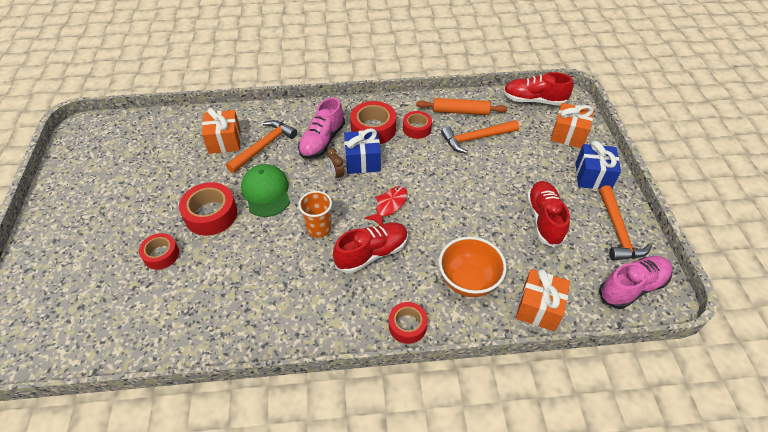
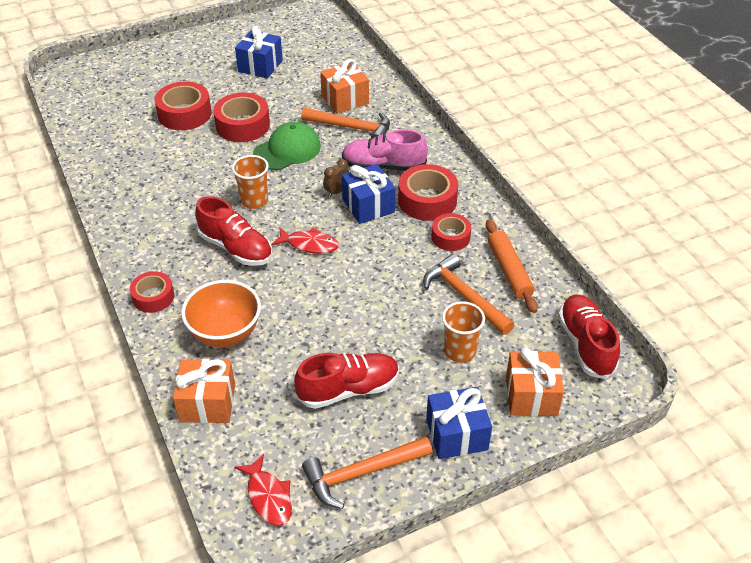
camera: 70 degrees right, 5 degrees down
(131, 183) = (260, 66): none -> blue gift
(161, 255) = (184, 114): red tape -> red tape, size x1.58
(524, 155) = (460, 351): none -> orange cup
(632, 287) = (268, 497): pink shoe -> red fish

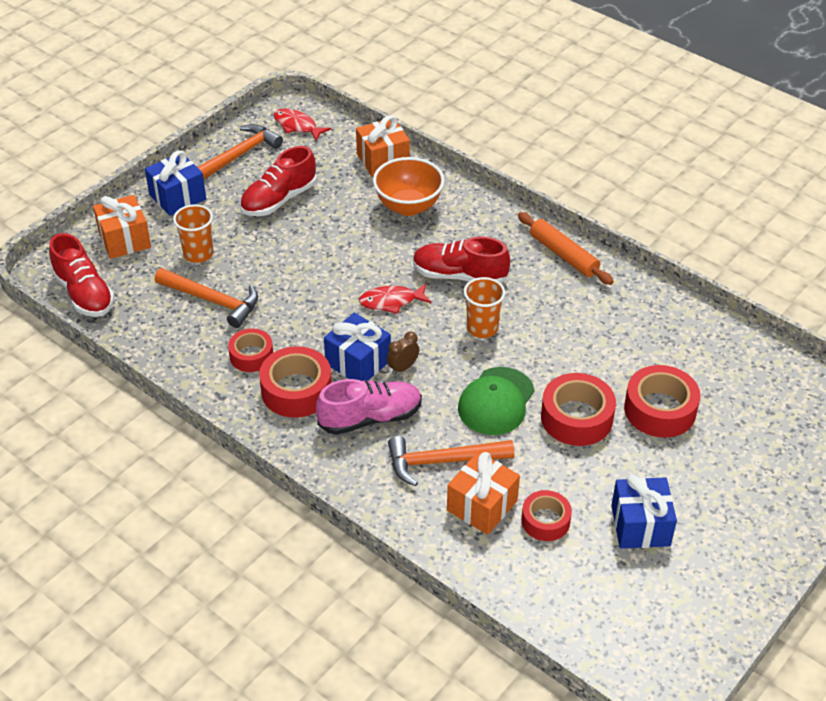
camera: 155 degrees right, 0 degrees up
(153, 297) = (495, 213): red tape -> red tape (545, 521)
(336, 191) = (403, 368): brown clock -> brown clock turned 150 degrees counterclockwise
(509, 271) = (176, 339): orange rolling pin -> orange rolling pin (563, 255)

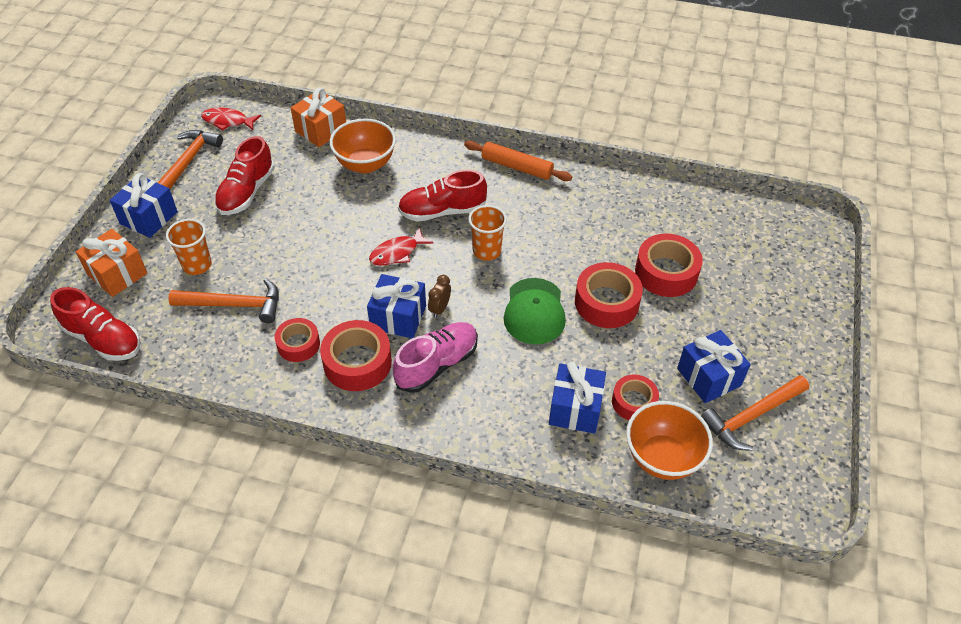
camera: 25 degrees left, 5 degrees up
(442, 461) = (520, 381): orange hammer -> orange hammer (751, 416)
(482, 506) = (575, 409): orange gift -> blue gift
(542, 582) = (662, 458): none -> orange bowl

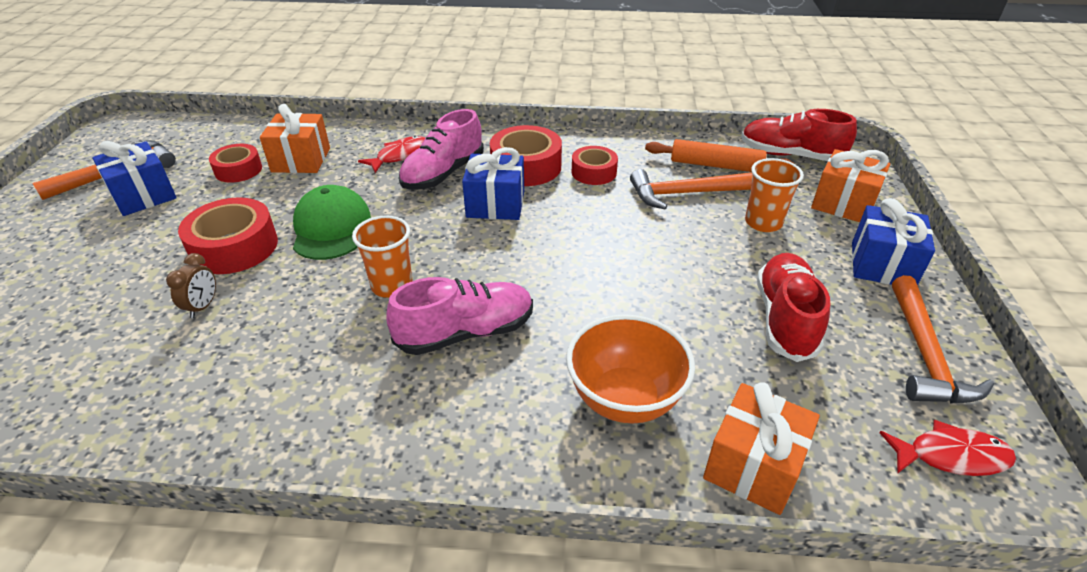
camera: 170 degrees right, 10 degrees down
(397, 253) = (518, 267): red fish -> red fish (399, 156)
(440, 309) = (448, 217): brown clock -> brown clock (203, 306)
(442, 211) = (466, 333): red shoe -> pink shoe
(517, 167) = (334, 440): orange rolling pin -> orange rolling pin (716, 165)
(575, 409) = (301, 160): blue gift -> orange gift
(662, 458) = (227, 141): orange bowl -> none
(666, 272) = (131, 291): red tape -> none

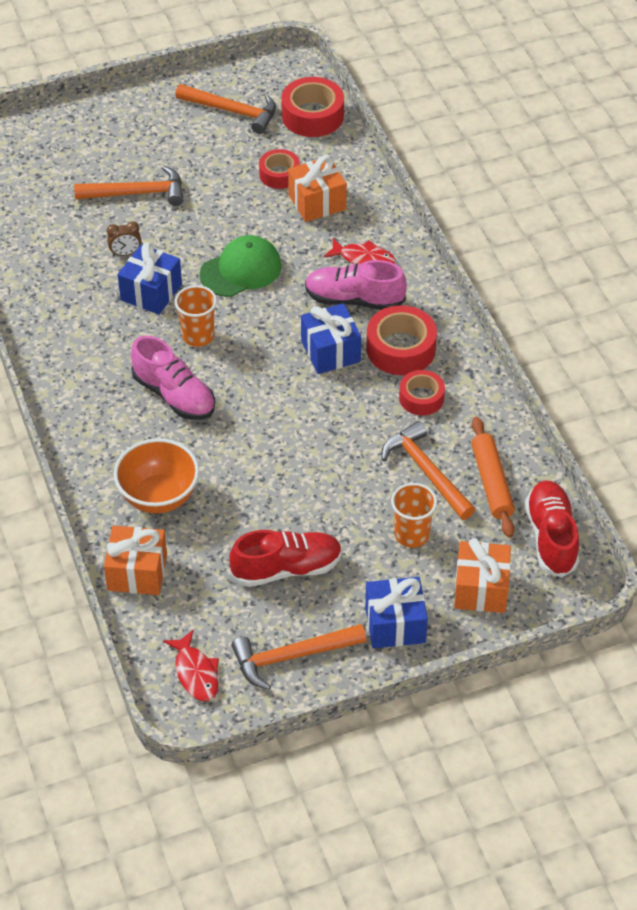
camera: 65 degrees right, 10 degrees up
(126, 269) = (137, 193): none -> orange hammer
(143, 196) = (215, 145): blue gift -> blue gift (151, 292)
(234, 247) = (189, 231): red tape -> red tape (312, 115)

